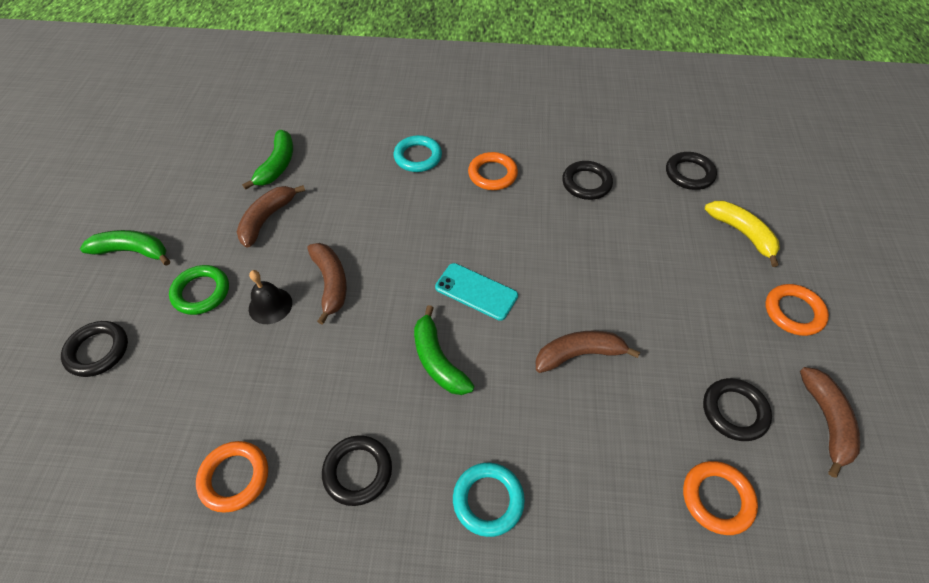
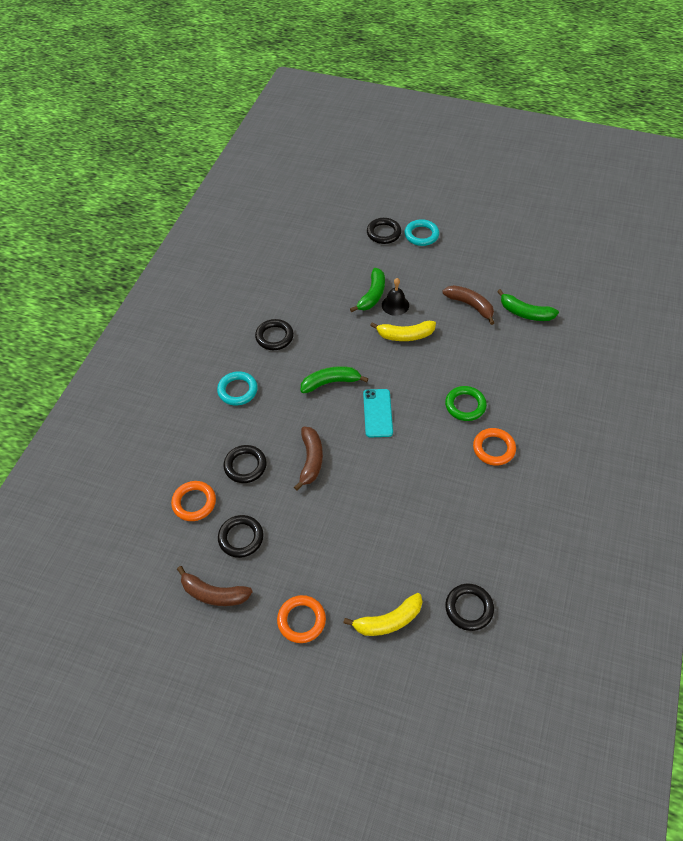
camera: 105 degrees right, 0 degrees up
(133, 251) = (455, 242): green banana -> green banana (372, 295)
(201, 292) = (414, 273): green ring -> green ring (465, 405)
(234, 477) = (290, 288): orange ring -> none
(331, 283) = (405, 335): brown banana -> yellow banana
(418, 157) = (522, 400): turquoise ring -> turquoise ring (421, 235)
(476, 291) = (377, 413): turquoise phone -> turquoise phone turned 45 degrees counterclockwise
(586, 183) = (471, 516): black ring -> black ring (245, 466)

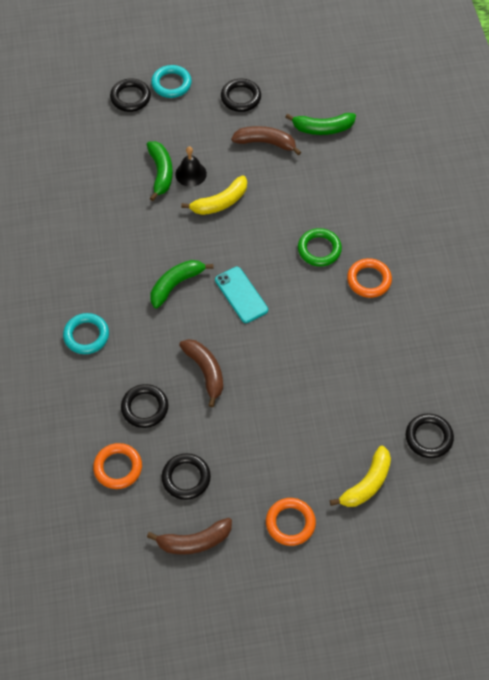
camera: 30 degrees left, 5 degrees up
(274, 337) = (87, 262): black ring -> black ring (241, 97)

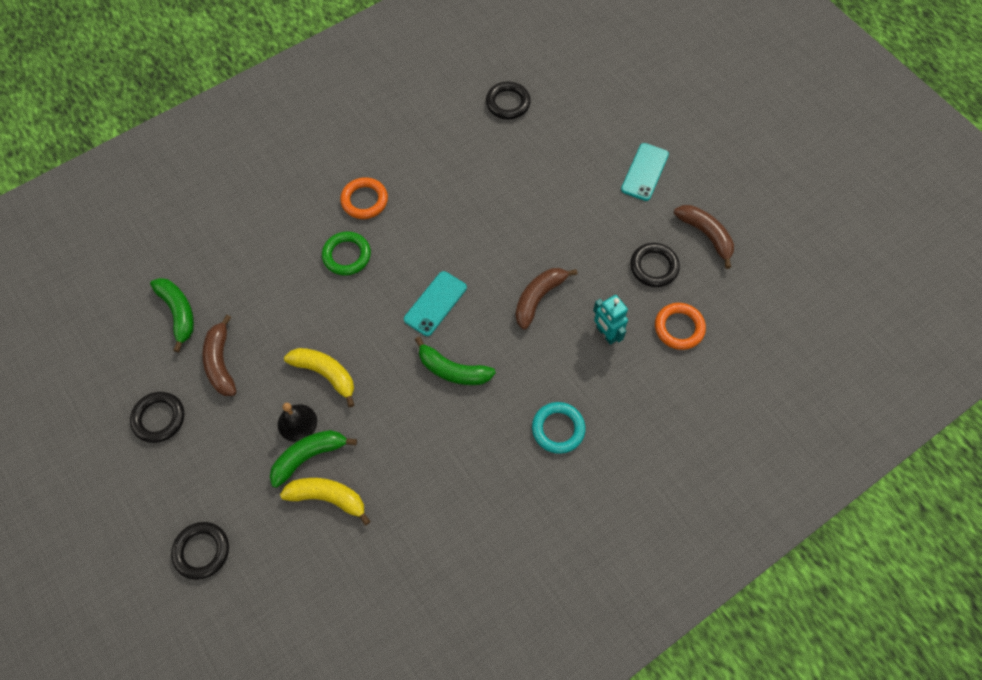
camera: 115 degrees left, 5 degrees up
(145, 408) = (606, 334): black ring -> turquoise robot
(171, 84) = (162, 511): turquoise ring -> none
(290, 523) = (645, 172): orange ring -> turquoise phone
(366, 483) = (576, 131): yellow banana -> yellow banana (328, 498)

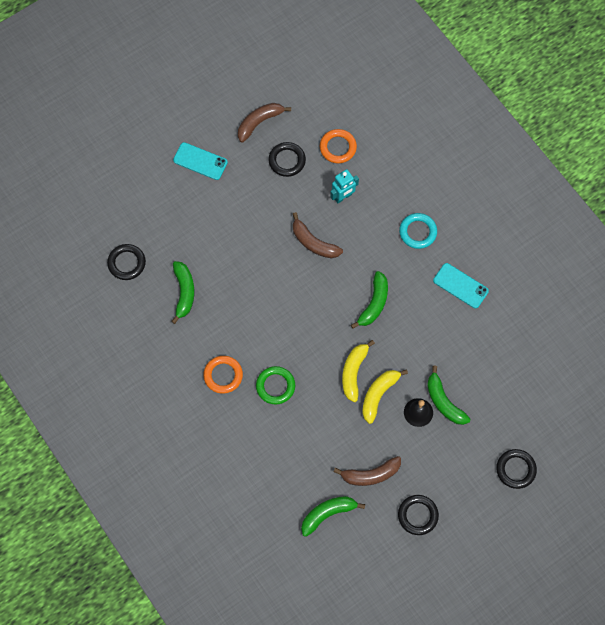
camera: 90 degrees left, 5 degrees up
(328, 498) = (474, 386): yellow banana -> yellow banana (354, 372)
(435, 303) = (318, 317): turquoise phone -> turquoise phone (460, 285)
(471, 159) = (184, 292): none -> green banana

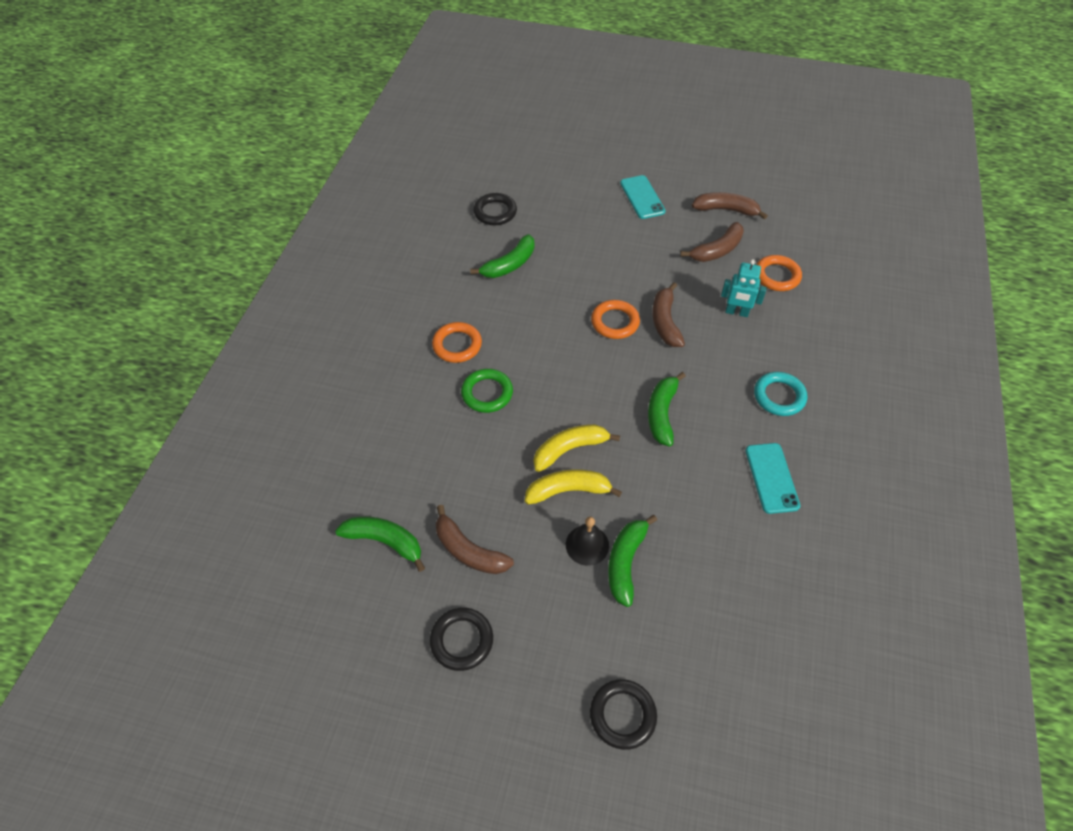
camera: 50 degrees right, 15 degrees down
(287, 161) = (717, 250): black ring -> brown banana
(288, 271) = (615, 322): none -> orange ring
(374, 303) = (662, 413): green banana -> green banana turned 120 degrees clockwise

